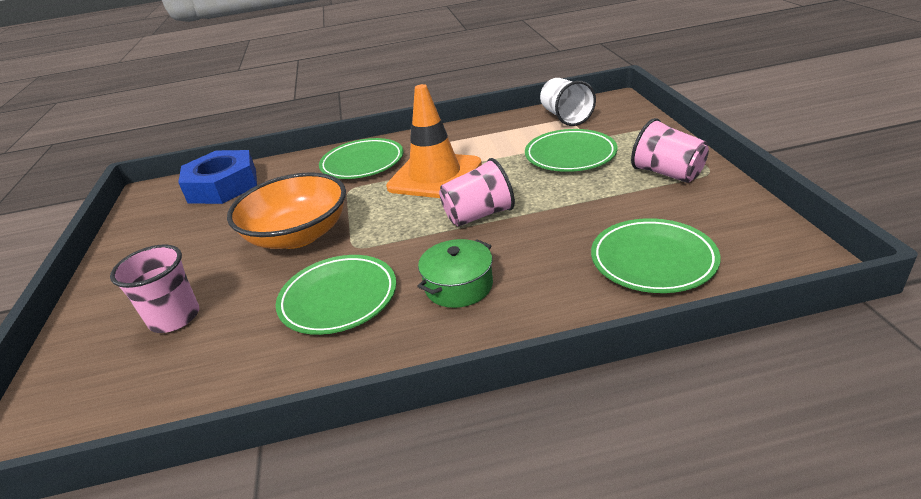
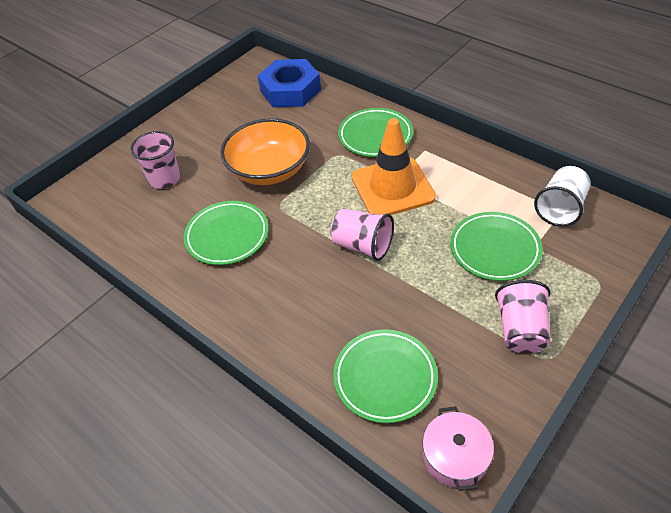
camera: 50 degrees right, 15 degrees up
(458, 286) = (278, 285): green pot -> none
(779, 253) = (455, 456): none -> pink pot

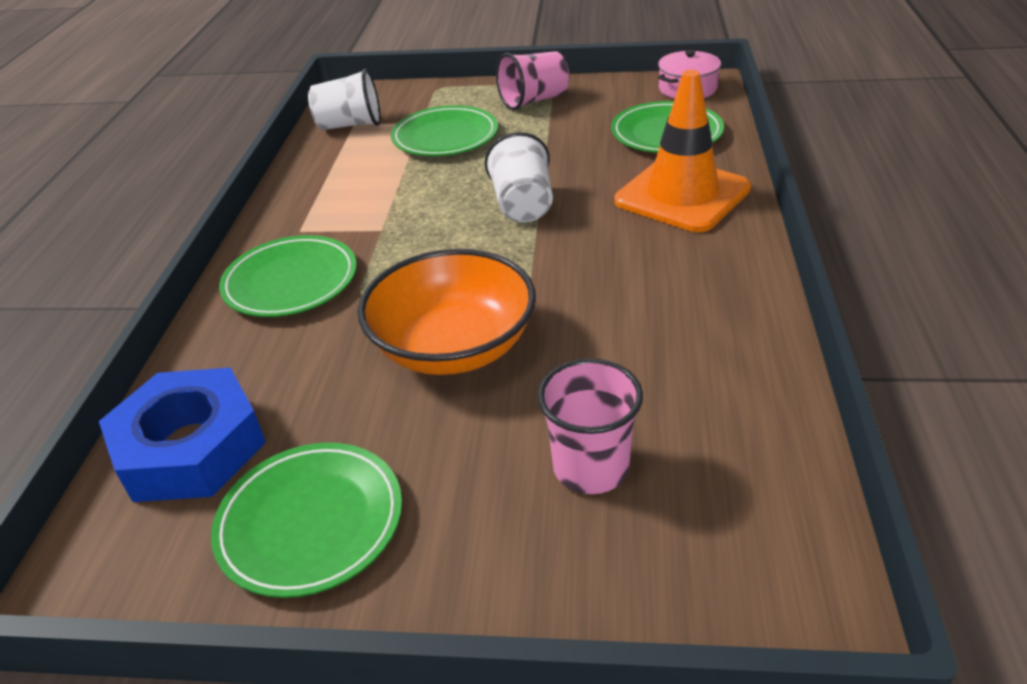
camera: 125 degrees left, 10 degrees down
(227, 235) = (626, 312): green plate -> green plate (311, 522)
(362, 245) = (522, 205): pink cup -> white cup
(392, 187) = (399, 225): orange traffic cone -> orange traffic cone (682, 195)

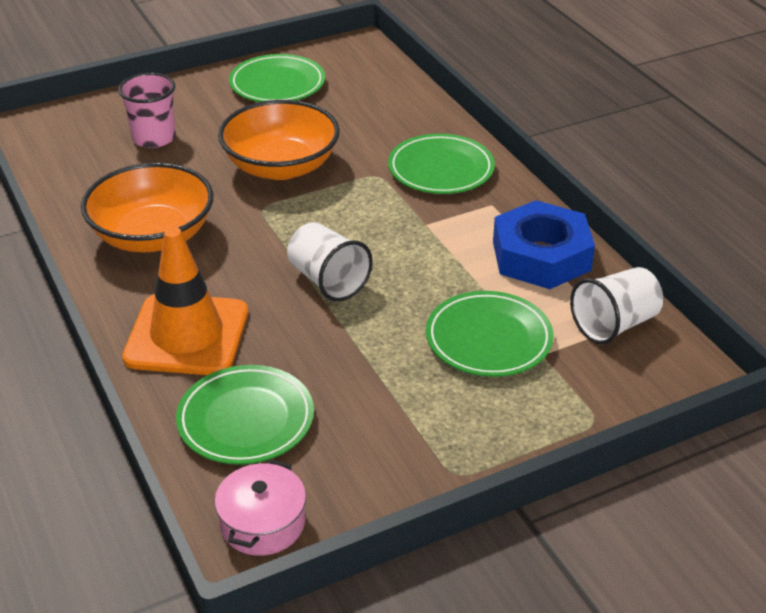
camera: 145 degrees right, 0 degrees up
(191, 447) = (375, 87): blue nut -> blue nut (541, 256)
(534, 101) = (447, 432): pink cup -> none
(669, 299) = (153, 236): none -> orange bowl

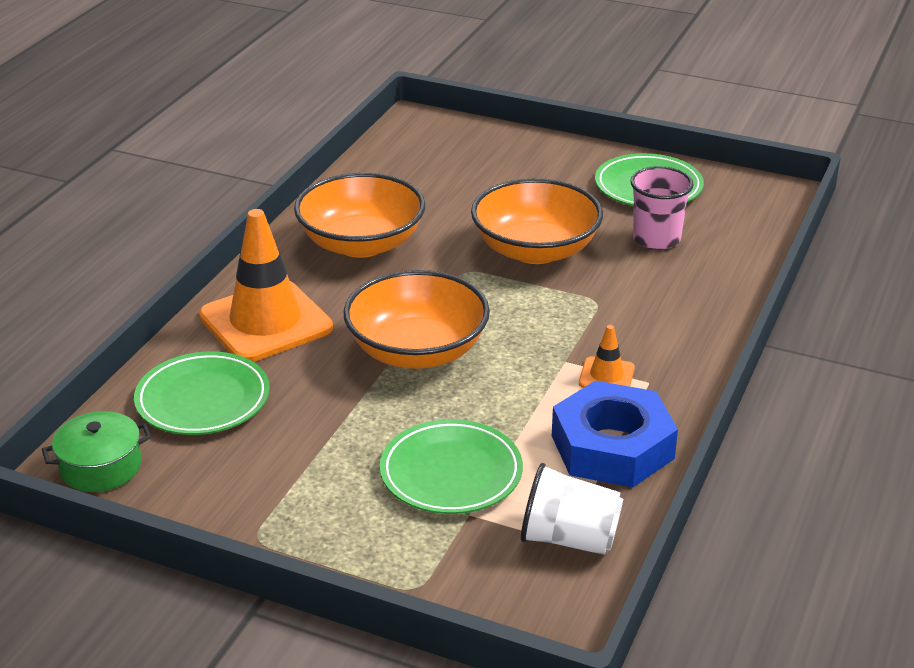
camera: 50 degrees right, 5 degrees down
(154, 138) = (482, 176): pink cup -> pink cup (656, 238)
(262, 523) = (101, 467): pink pot -> green pot
(328, 281) = (417, 351): white cup -> orange bowl
(441, 169) = (658, 329): green plate -> none
(464, 217) = (606, 376): none -> orange traffic cone

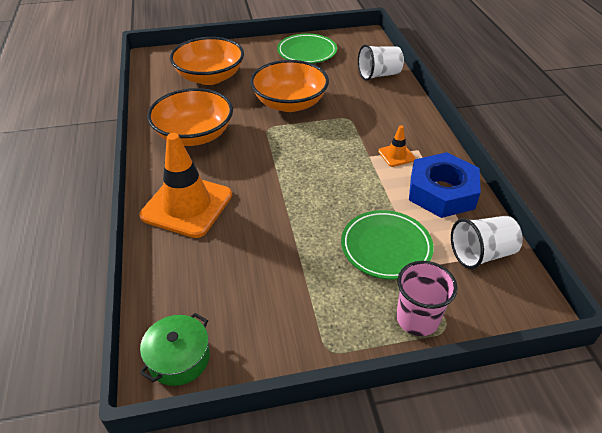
camera: 35 degrees left, 10 degrees up
(203, 400) = (199, 274): green plate -> none
(417, 351) = (291, 184): orange bowl -> orange bowl (210, 77)
(656, 238) = (339, 76): pink cup -> pink cup (417, 319)
(723, 259) = (379, 75): none -> white cup

